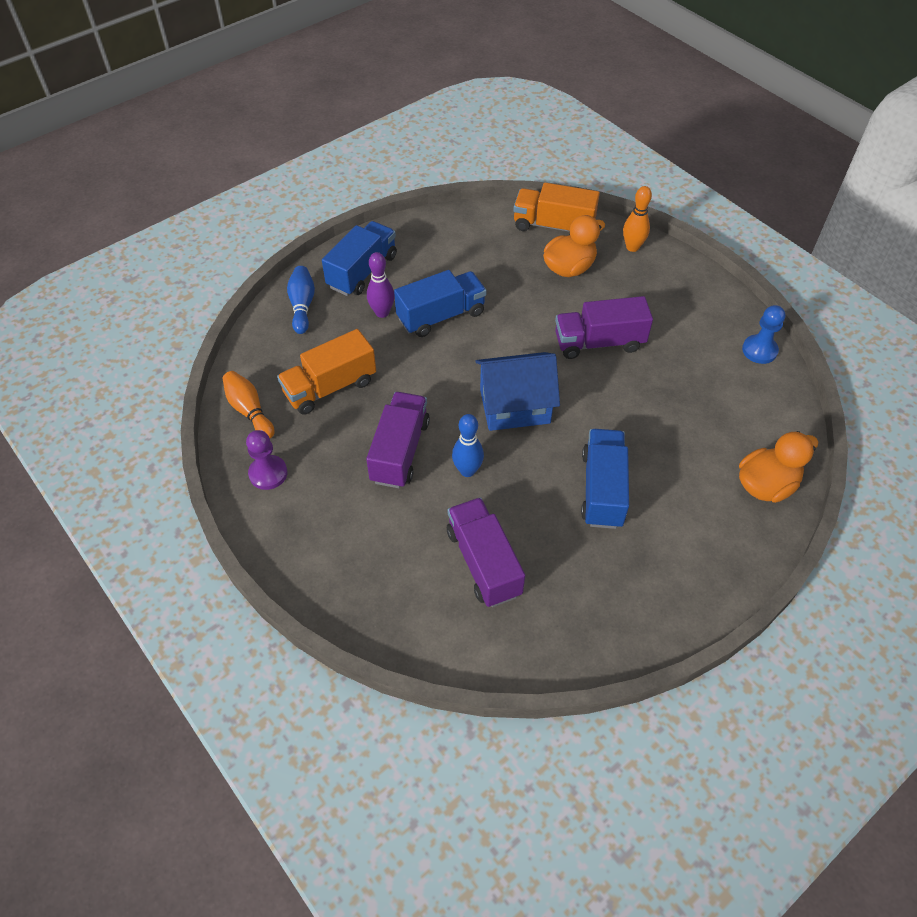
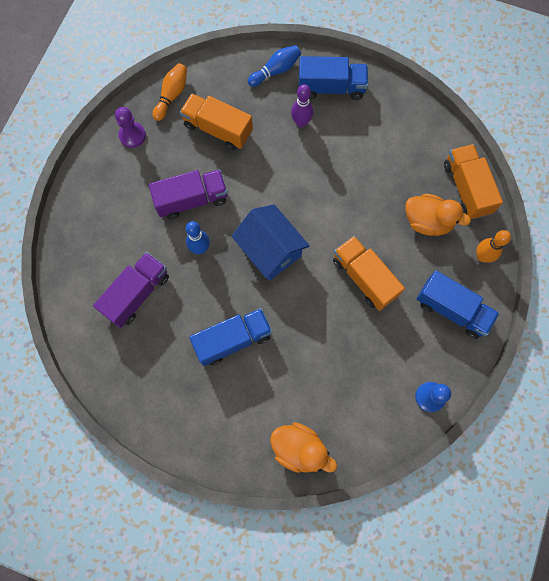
camera: 60 degrees right, 20 degrees up
(441, 316) = (322, 161): blue truck -> blue truck (452, 310)
(599, 342) = (364, 278): purple truck -> orange truck

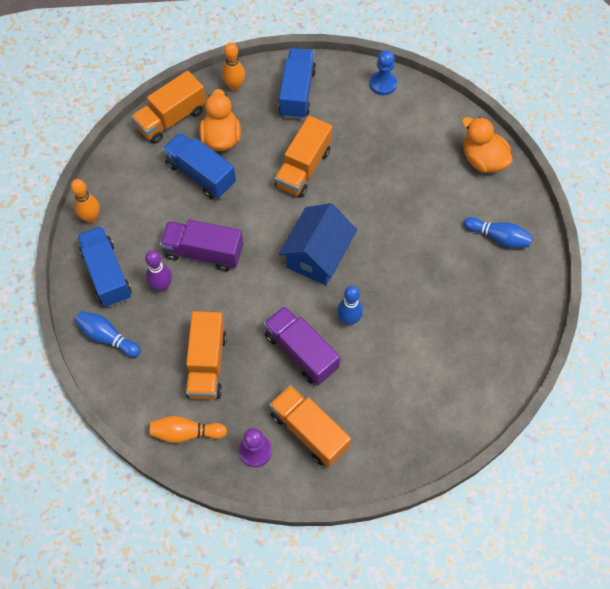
camera: 115 degrees left, 10 degrees down
(126, 178) = (309, 431): none -> orange truck
(137, 294) = (426, 356): purple truck -> purple truck (203, 252)
(212, 416) = (498, 237): none -> blue bowling pin
(233, 340) = (421, 250): blue truck -> blue truck (201, 174)
(299, 449) = (483, 160): orange duck -> orange duck turned 45 degrees counterclockwise
(389, 93) = (91, 218): none -> orange bowling pin

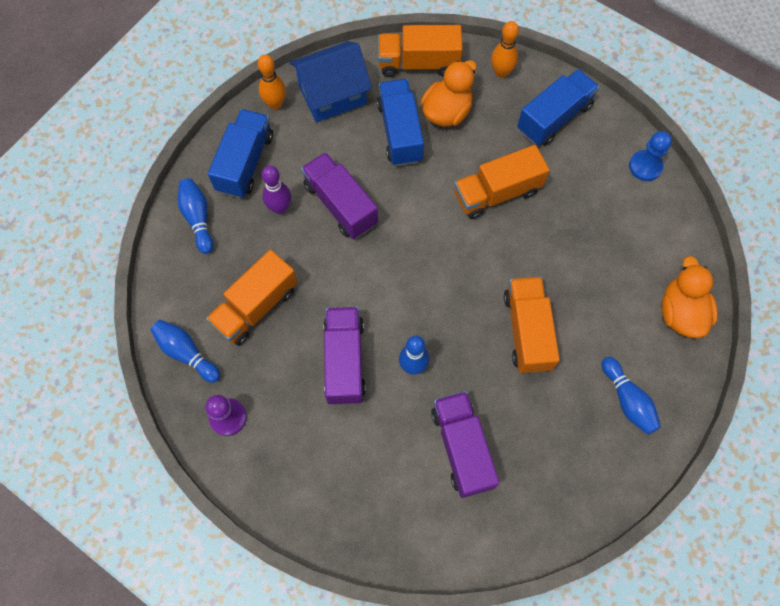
camera: 40 degrees right, 5 degrees up
(186, 433) = (186, 353): orange bowling pin -> blue bowling pin
(309, 431) = (288, 438): orange truck -> orange truck (527, 331)
(317, 256) = (437, 284): blue house -> blue house (332, 95)
(425, 346) = (462, 447): none -> purple truck

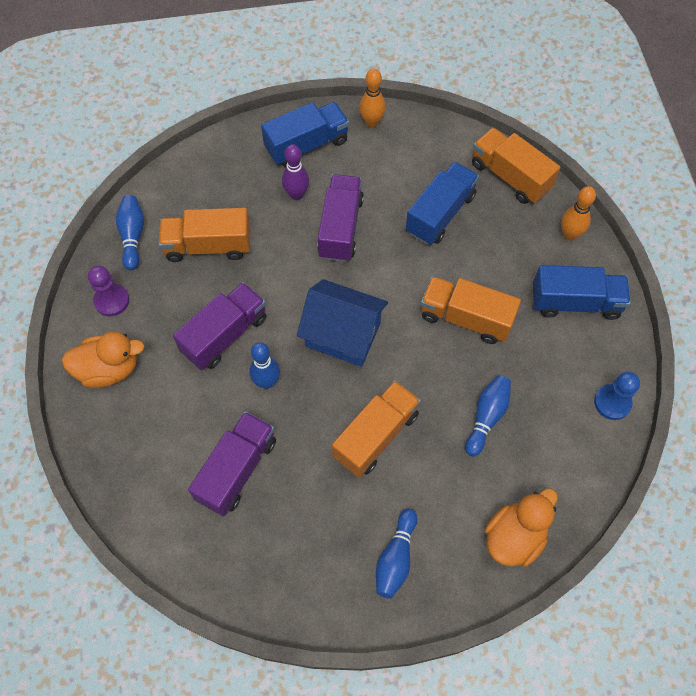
camera: 45 degrees right, 5 degrees down
(198, 218) = (235, 156): blue bowling pin -> blue bowling pin (486, 417)
(332, 95) = (419, 148): blue house -> blue house (343, 334)
(447, 111) = (493, 228): orange duck -> orange duck (109, 369)

